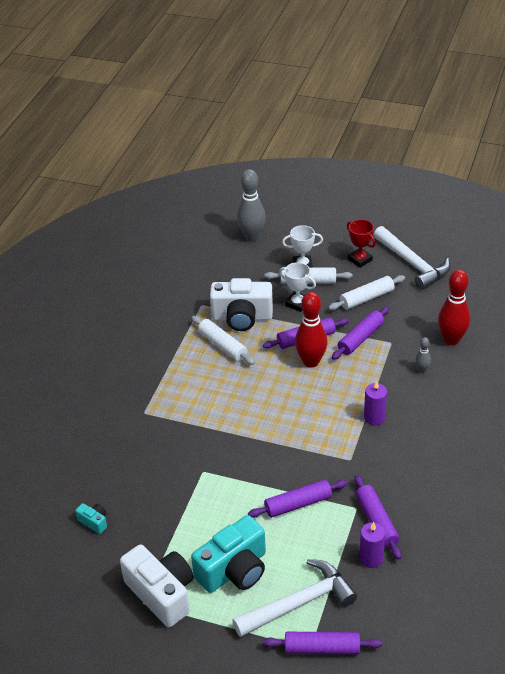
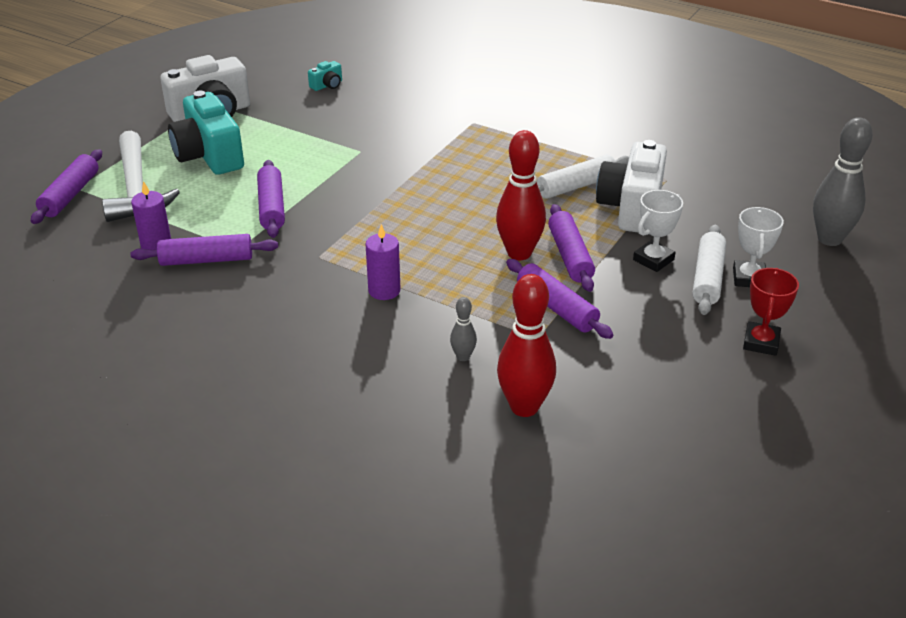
camera: 100 degrees right, 5 degrees down
(360, 259) = (761, 342): red trophy -> red trophy turned 45 degrees counterclockwise
(367, 298) = (654, 331): white rolling pin -> none
(413, 264) = (743, 405): white hammer -> none

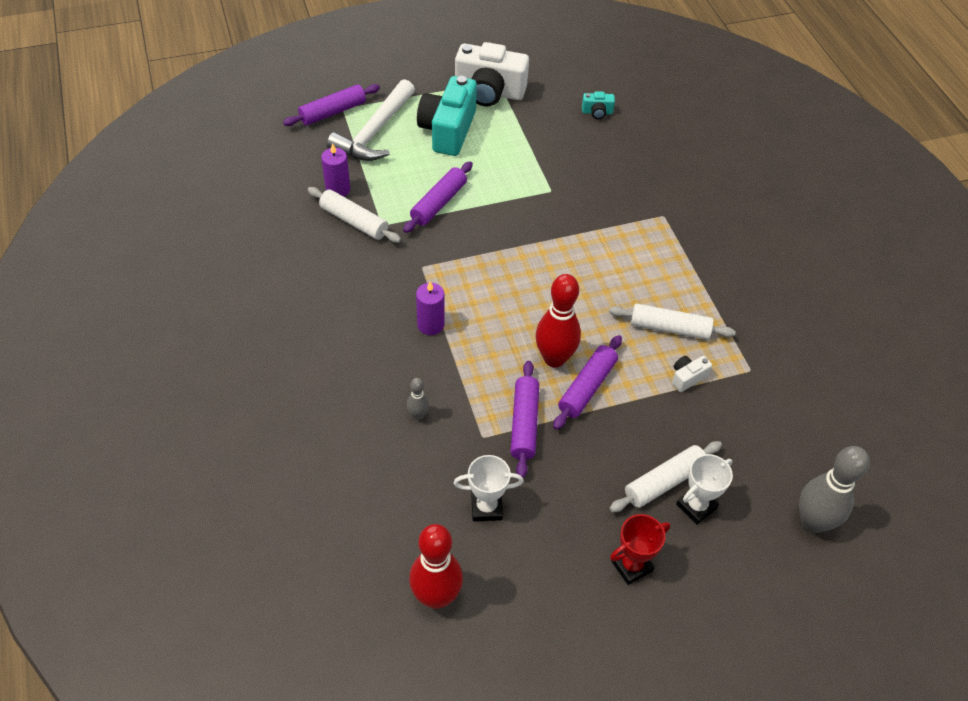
camera: 40 degrees right, 15 degrees up
(206, 260) = (354, 221): purple rolling pin -> white rolling pin
(524, 407) = (409, 484): red bowling pin -> red bowling pin (436, 597)
(631, 208) = (687, 377): white camera -> white camera, size x0.44
(653, 260) = (644, 435): white trophy -> white trophy (486, 507)

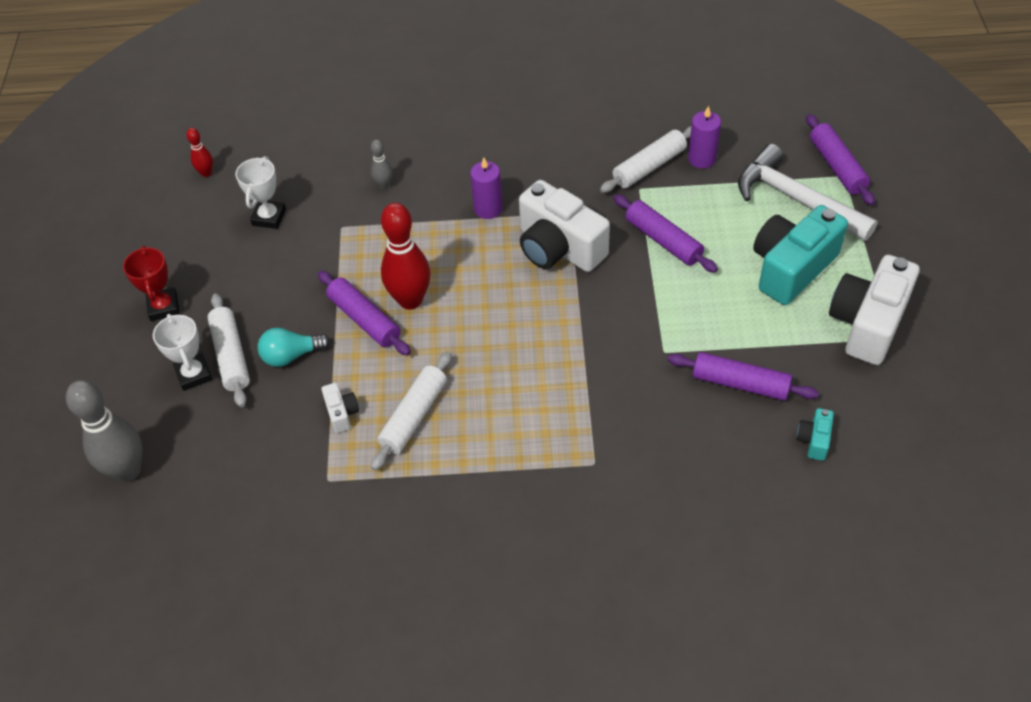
camera: 110 degrees right, 0 degrees up
(436, 597) = (206, 173): red bowling pin -> red bowling pin, size x0.48
(448, 130) = (791, 268): turquoise camera -> turquoise camera turned 75 degrees counterclockwise
(465, 267) = (558, 248): none -> white camera
(524, 423) = (343, 260): purple rolling pin -> purple rolling pin (740, 383)
(645, 432) = (291, 355): none -> turquoise light bulb

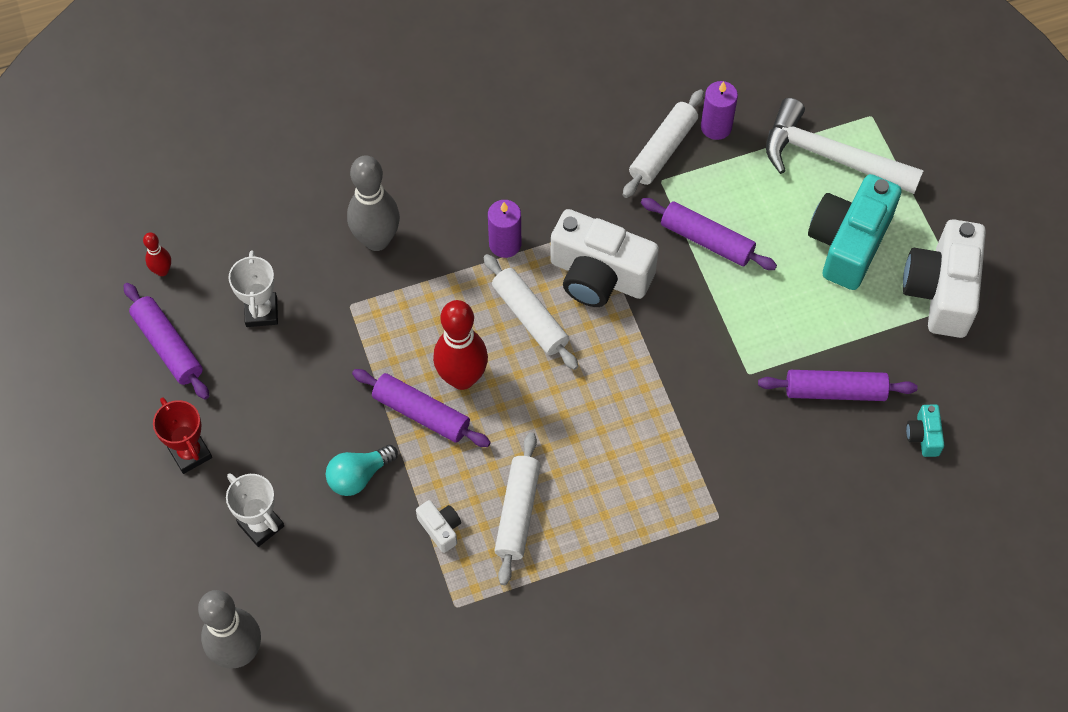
camera: 20 degrees left, 10 degrees up
(231, 356) = (292, 493): white rolling pin -> white rolling pin (530, 317)
(384, 185) = (376, 240): grey bowling pin -> grey bowling pin, size x2.08
(837, 166) = (861, 105): purple rolling pin -> purple rolling pin (168, 346)

